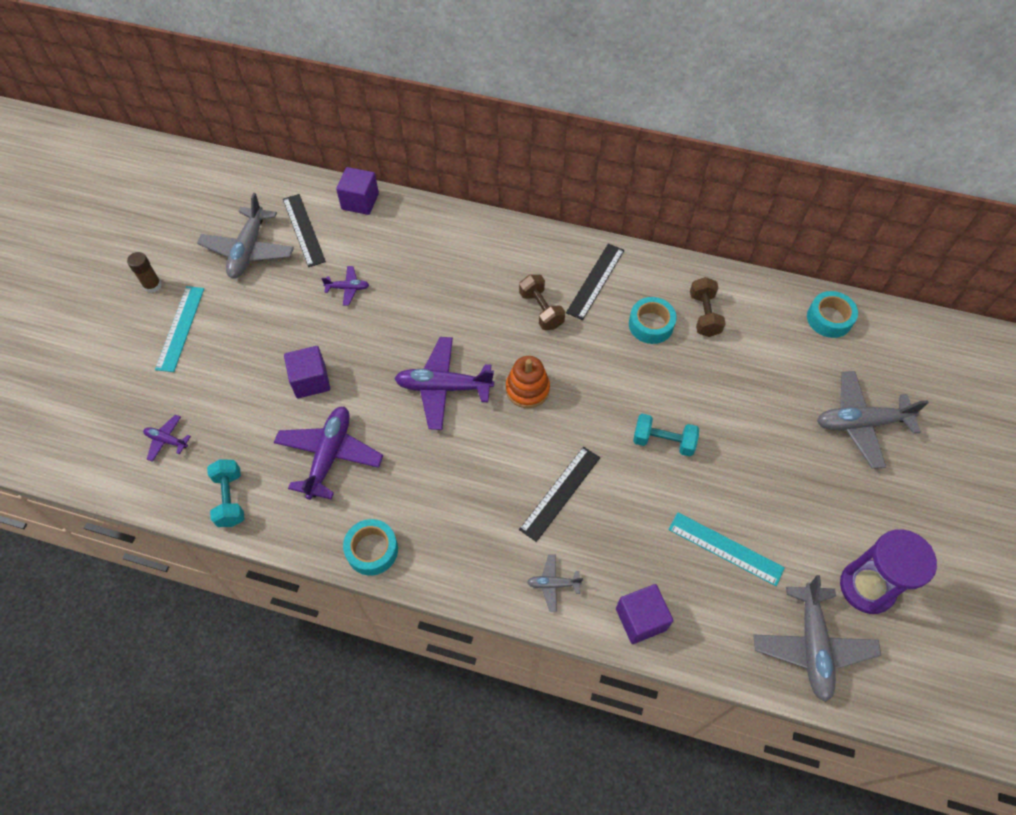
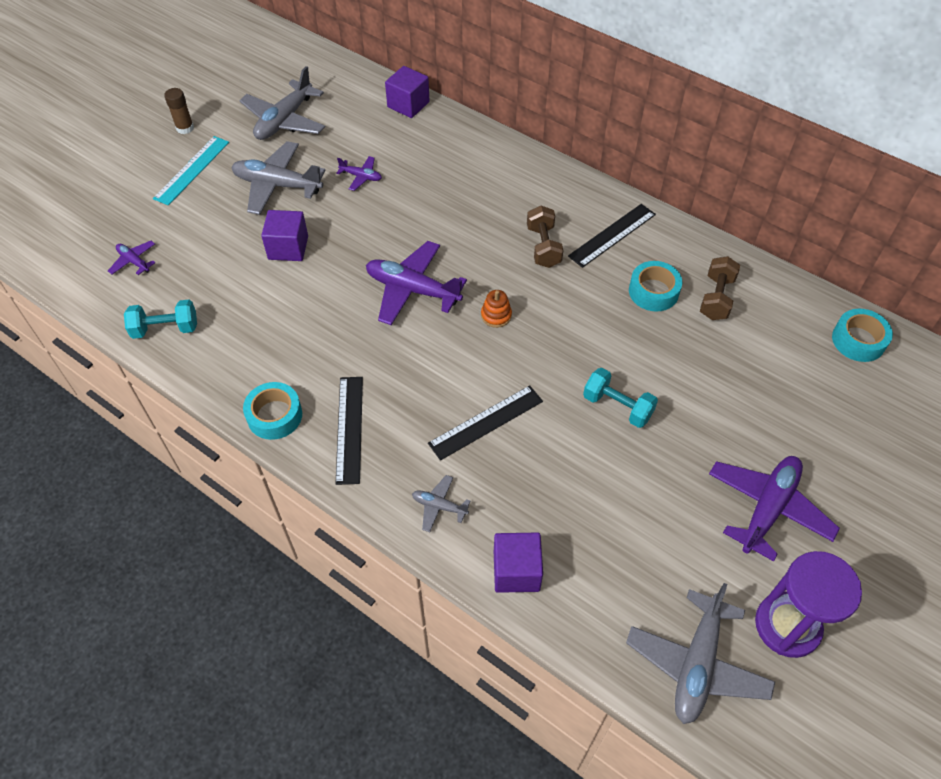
camera: 20 degrees right, 5 degrees down
(230, 499) = (165, 329): turquoise dumbbell -> turquoise dumbbell turned 75 degrees clockwise
(303, 230) = (343, 116): black ruler -> black ruler (349, 429)
(329, 455) = (275, 318): purple plane -> purple plane (768, 508)
(527, 389) = (496, 315): orange stacking toy -> orange stacking toy, size x0.64
(725, 548) = (640, 532): turquoise ruler -> none
(860, 423) = (851, 455): grey plane -> grey plane (277, 185)

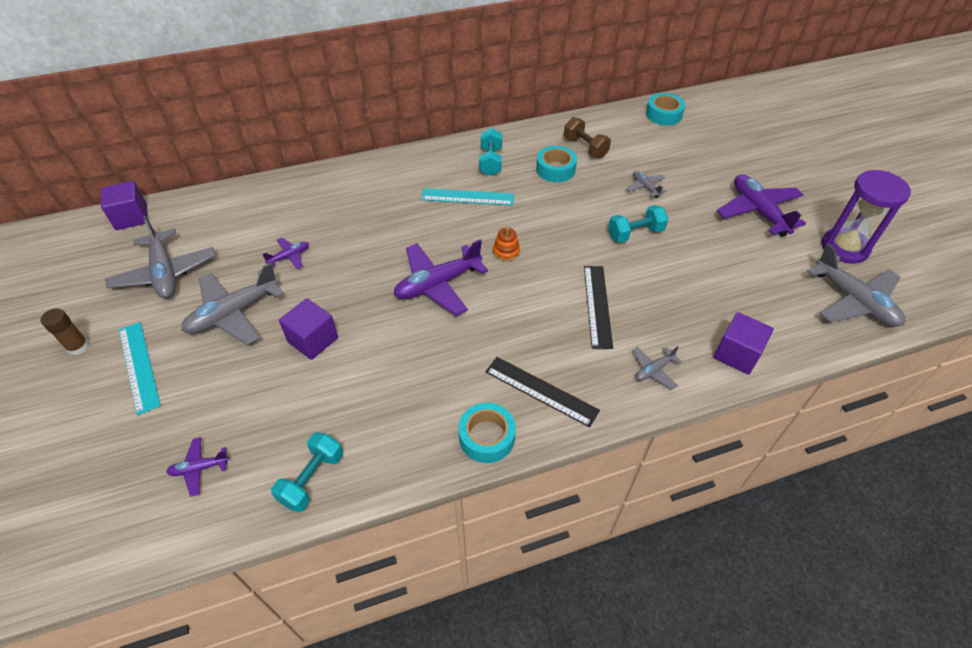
camera: 55 degrees left, 5 degrees down
(408, 104) = (248, 193): purple cube -> purple cube (131, 217)
(543, 247) = (467, 197): brown dumbbell -> turquoise ruler
(612, 235) = (490, 162): black ruler -> turquoise dumbbell
(702, 382) = (645, 187): none -> grey plane

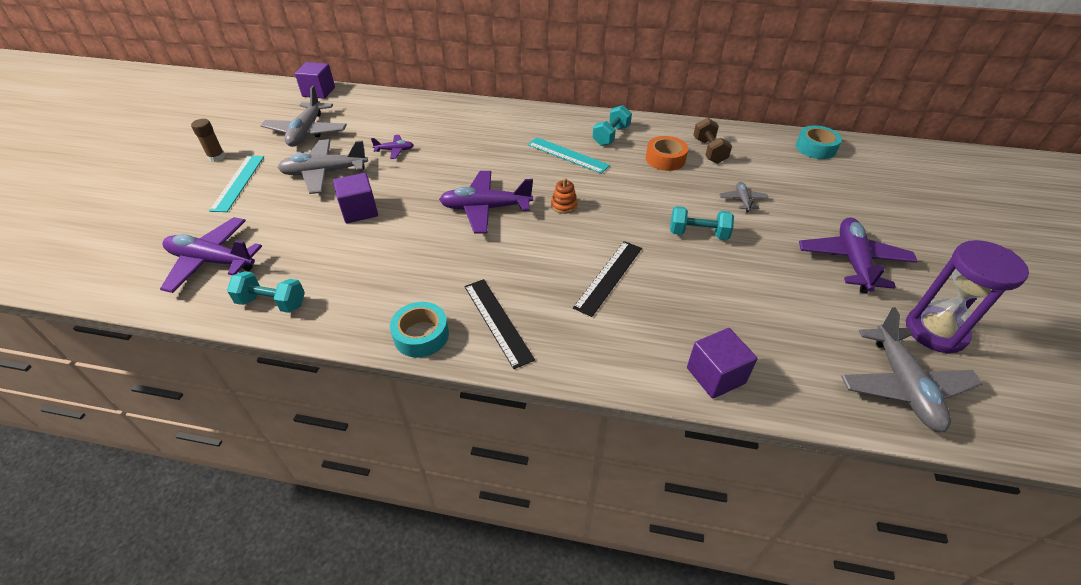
camera: 30 degrees right, 5 degrees down
(199, 468) = (212, 261): purple plane -> purple plane, size x2.04
(312, 479) = (272, 303): turquoise dumbbell -> turquoise dumbbell turned 45 degrees clockwise
(555, 169) = (665, 159): turquoise tape -> orange tape
(654, 370) = (616, 351): grey plane -> none

